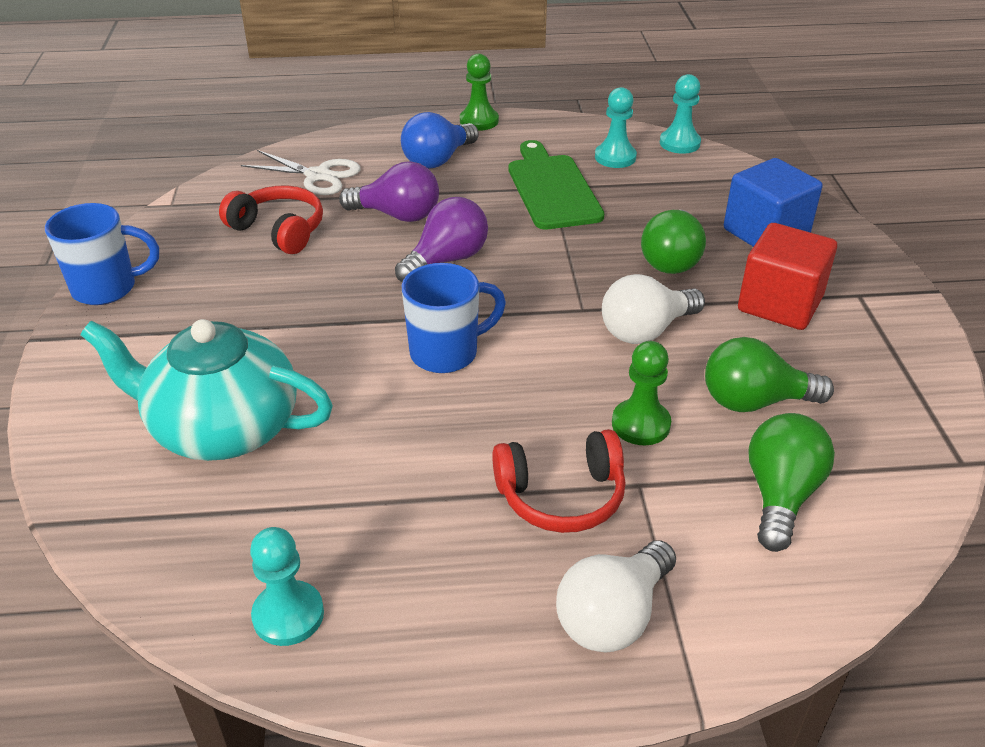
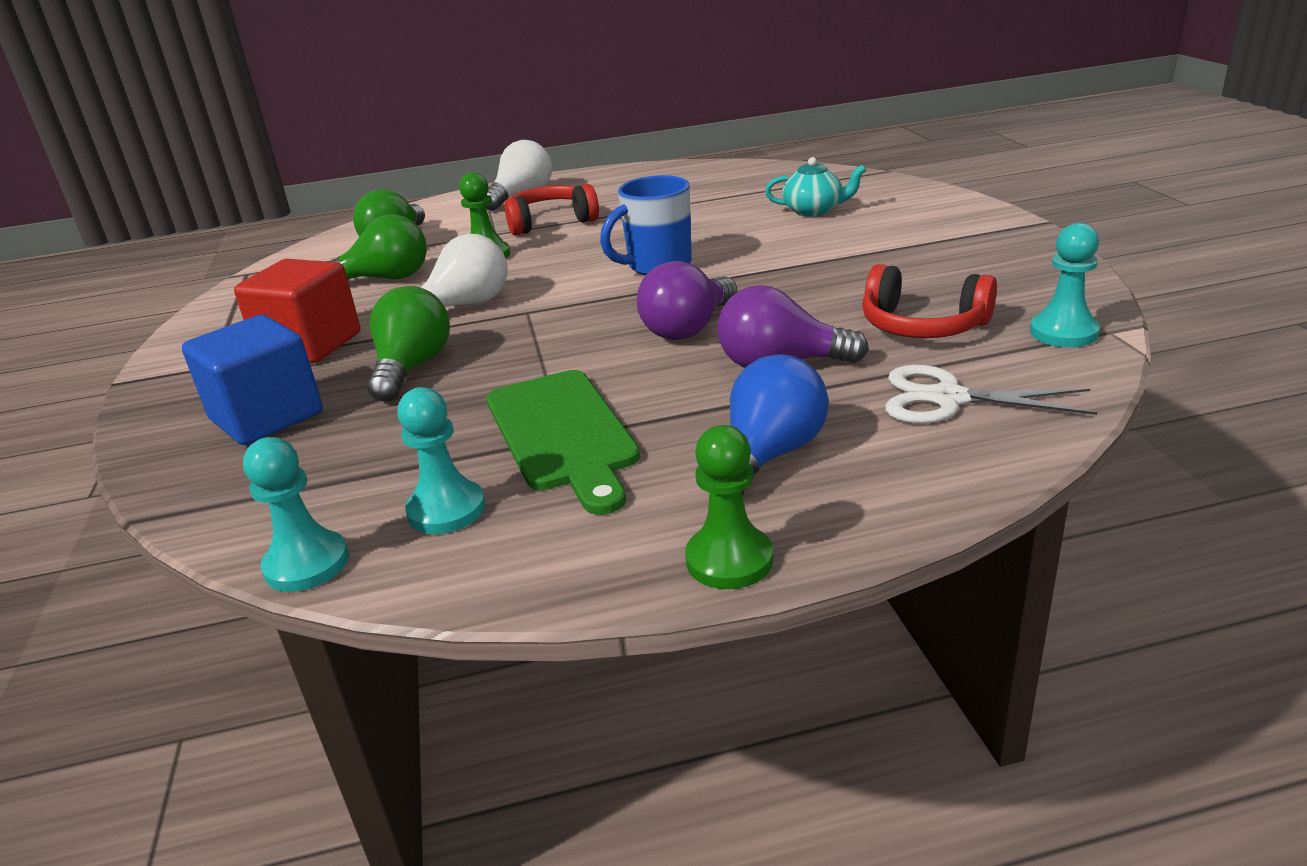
camera: 175 degrees right, 10 degrees down
(107, 288) = (1041, 255): blue mug -> none
(222, 428) = (814, 211): turquoise teapot -> turquoise teapot, size x0.50
(288, 615) = (705, 173): turquoise pawn -> turquoise pawn (1063, 333)

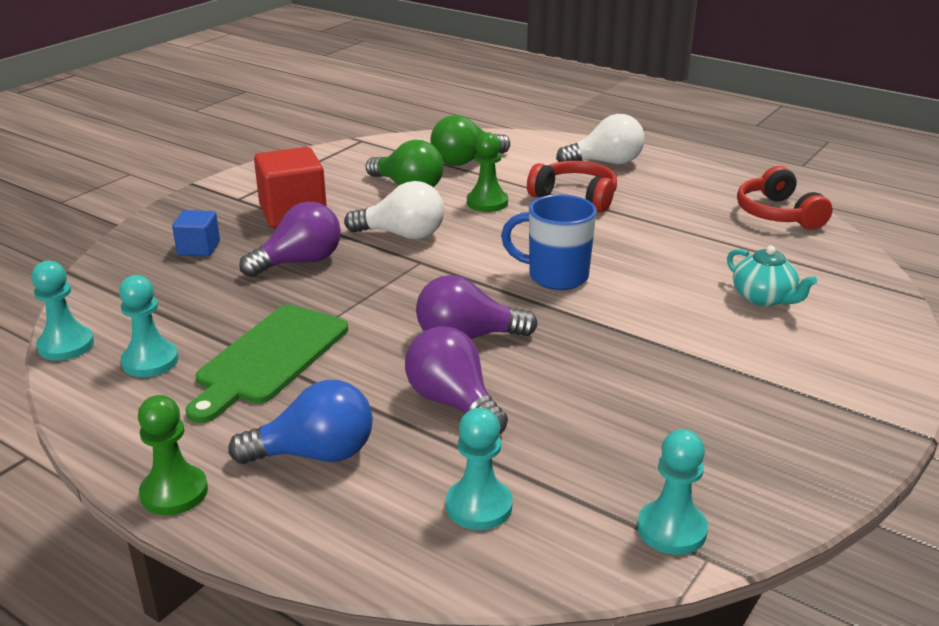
camera: 45 degrees right, 0 degrees up
(267, 417) = (199, 248): blue cube -> blue cube, size x0.56
(412, 368) = (299, 262): green light bulb -> purple light bulb
(922, 326) = (595, 445): red headphones -> red headphones (778, 214)
(948, 398) = (479, 506): white scissors -> turquoise pawn

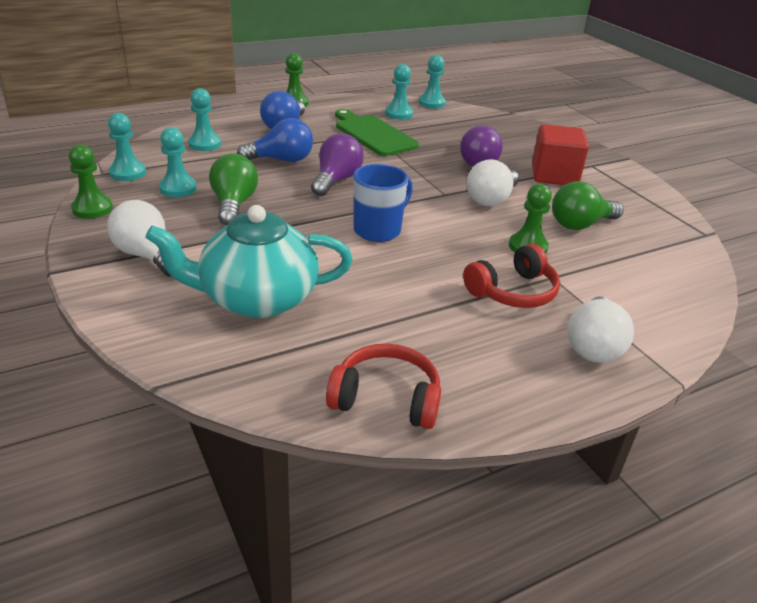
camera: 115 degrees right, 5 degrees up
(199, 248) = (518, 142): blue cube -> none
(453, 403) = (281, 160): purple light bulb -> blue light bulb
(465, 161) = (631, 267): green light bulb -> green light bulb (234, 204)
(649, 451) = (178, 188): none -> turquoise pawn
(764, 298) = (257, 299): turquoise teapot -> turquoise teapot, size x1.98
(797, 495) = (92, 209): none -> green pawn
(807, 390) = (147, 256): none -> white light bulb

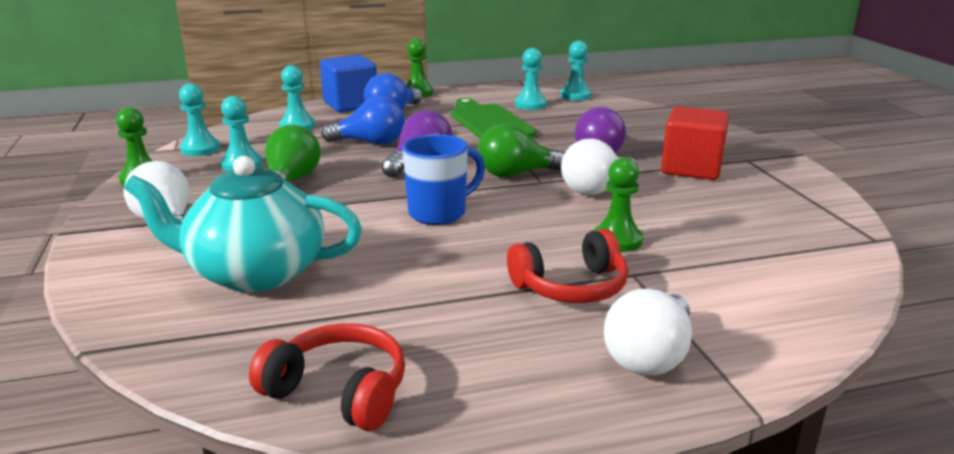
camera: 15 degrees right, 10 degrees down
(240, 117) = (350, 104): none -> blue cube
(580, 224) = (700, 220): green light bulb -> green light bulb (516, 174)

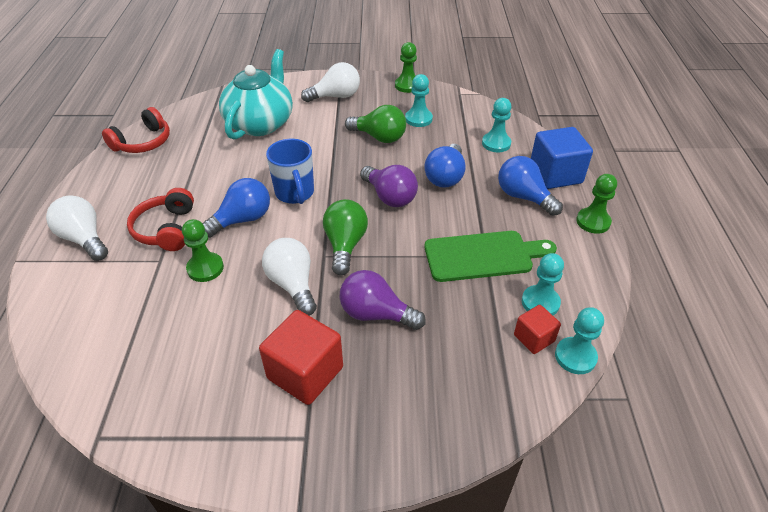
camera: 105 degrees right, 20 degrees up
(200, 149) = (455, 103): turquoise pawn -> none
(513, 236) = (242, 220): none -> blue light bulb
(570, 105) = (534, 338): none -> red cube

